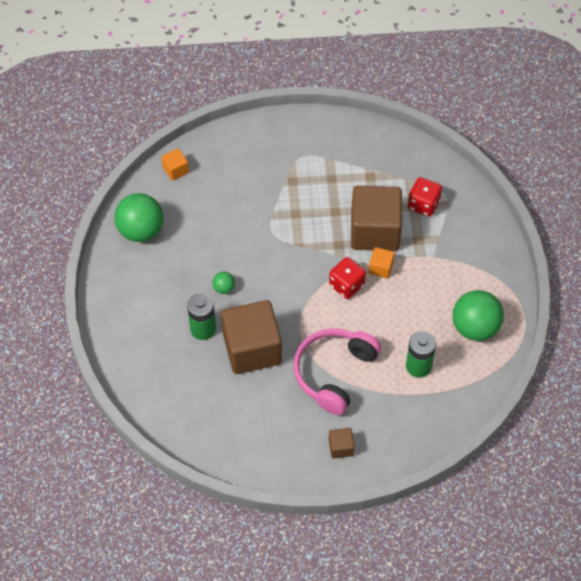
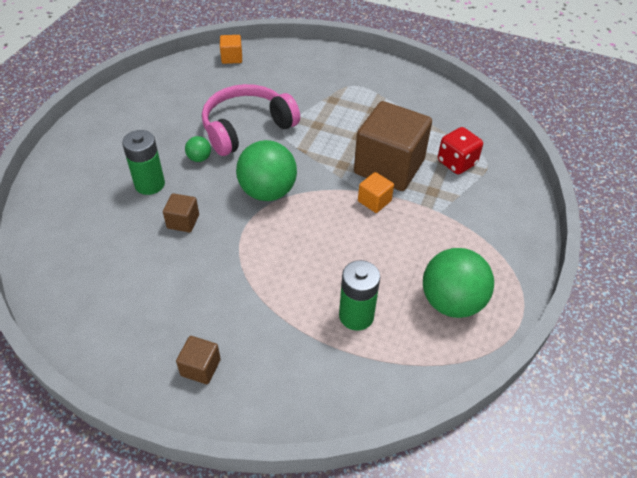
camera: 25 degrees right, 10 degrees down
(141, 230) = (163, 88): green ball -> green ball (267, 192)
(252, 349) = (183, 221): brown cube -> brown cube, size x0.43
(334, 373) = (252, 281): pink headphones -> pink headphones (247, 128)
(346, 285) = (326, 202): red dice -> none

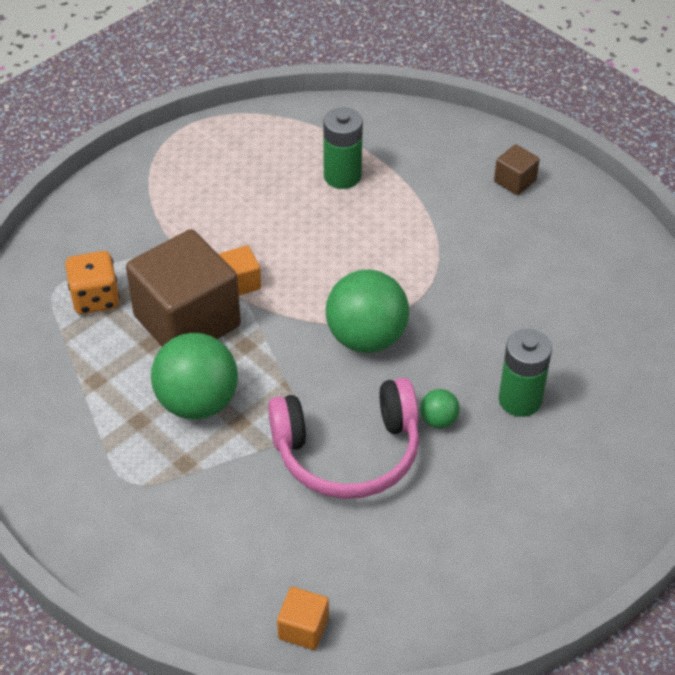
camera: 155 degrees left, 0 degrees up
(183, 221) = (489, 332): brown cube -> none
(451, 302) = (239, 158): green ball -> green ball (197, 402)
(456, 163) = (95, 298): red dice -> orange dice

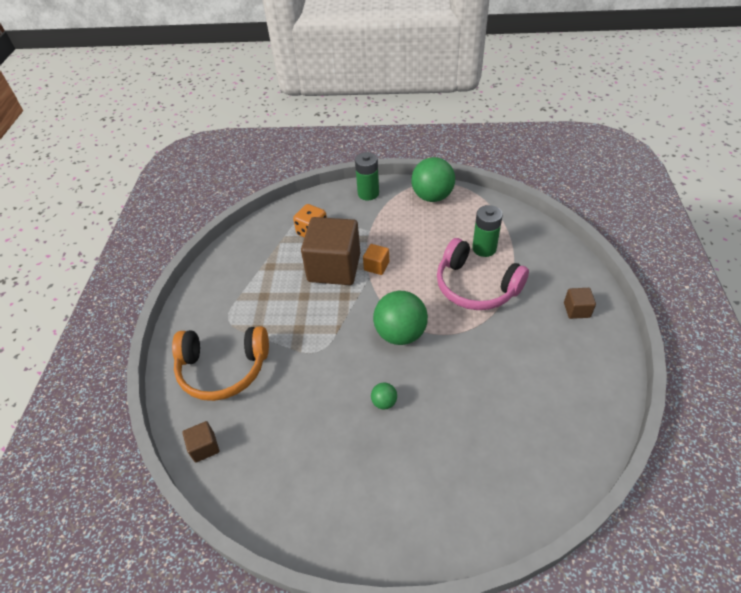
camera: 50 degrees right, 0 degrees up
(197, 402) = (294, 306): green ball -> green ball (432, 196)
(206, 537) = (223, 368): none -> orange headphones
(303, 628) = (204, 447): orange cube -> brown cube
(348, 452) = (324, 381): pink headphones -> pink headphones (476, 286)
(520, 400) = (438, 427): green battery -> green battery (368, 193)

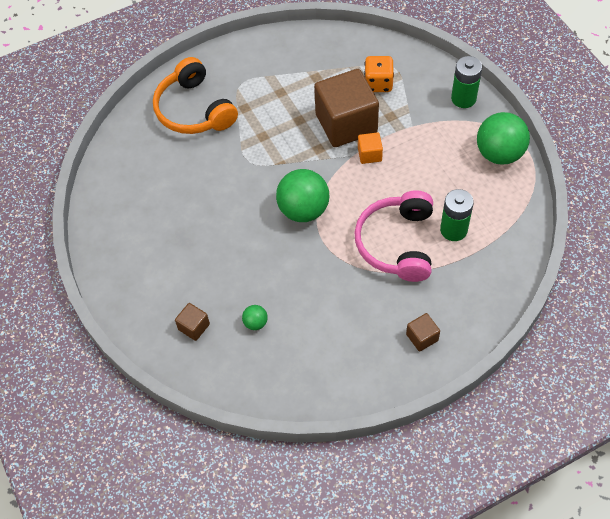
camera: 60 degrees right, 10 degrees up
(204, 447) = (125, 140): brown cube -> brown cube (194, 327)
(384, 402) = (228, 231): green ball -> green ball (255, 323)

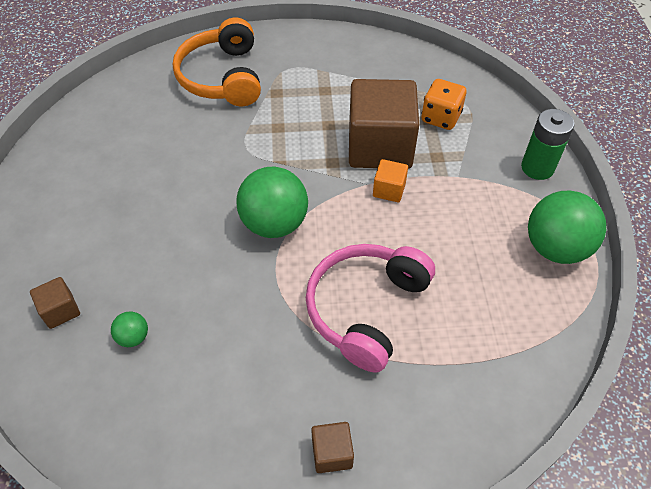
camera: 20 degrees right, 5 degrees down
(453, 230) = (449, 321): green battery -> none

